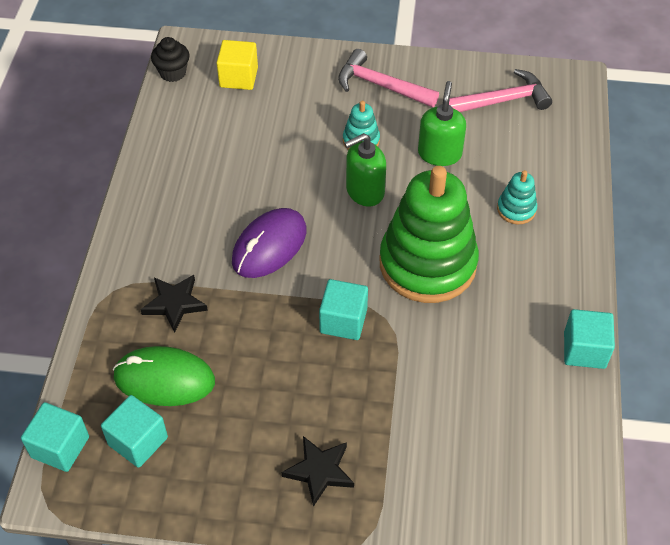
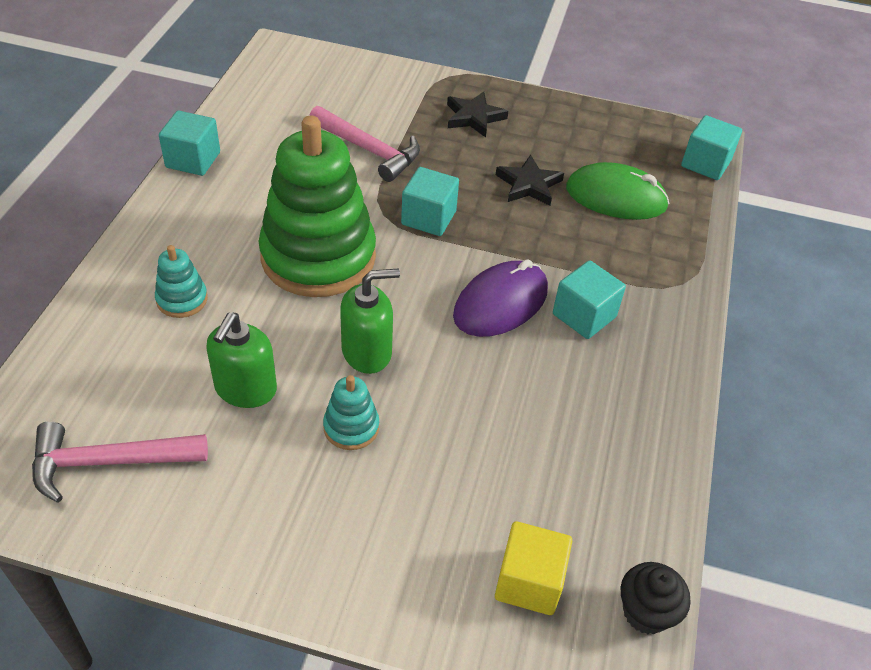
camera: 175 degrees left, 5 degrees down
(138, 441) = (635, 157): turquoise cube -> turquoise cube (584, 315)
(174, 304) = (611, 260): black star -> black star (529, 185)
(380, 86) = (290, 524): pink hammer -> pink hammer (369, 150)

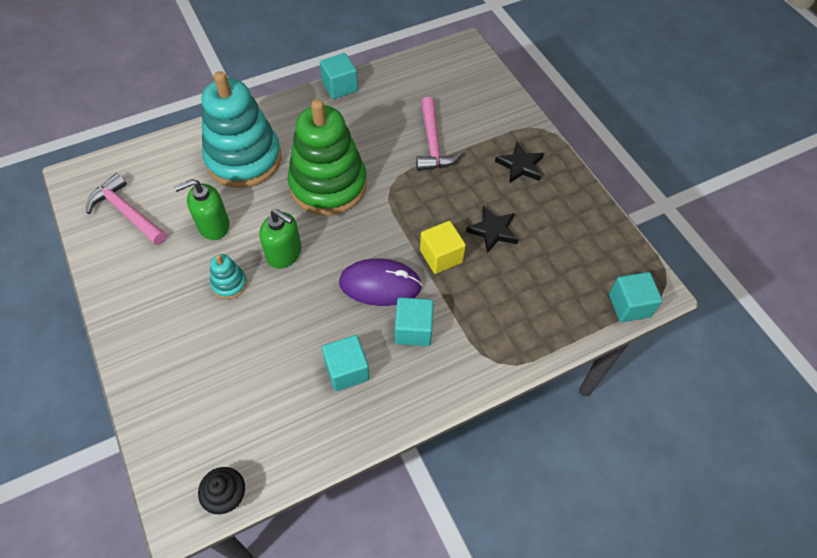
camera: 50 degrees right, 10 degrees up
(182, 299) = (244, 159): turquoise stacking toy -> turquoise stacking toy, size x2.40
(428, 218) = (410, 207): turquoise cube -> turquoise cube (347, 370)
(529, 582) = (201, 428): yellow cube -> yellow cube (441, 256)
(616, 197) = (535, 279): green mouse -> none

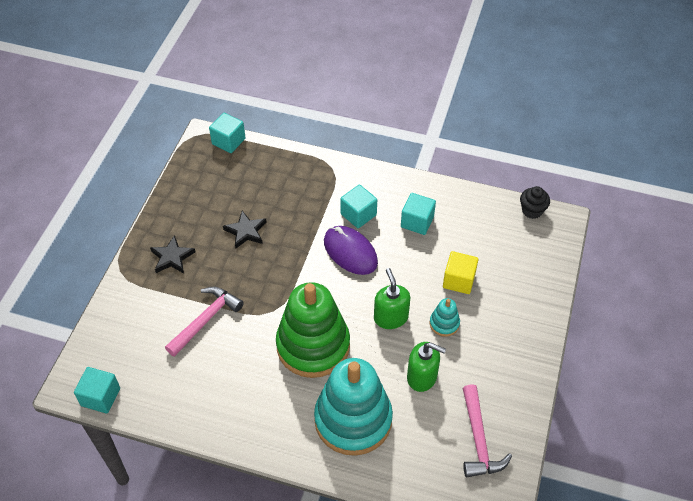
camera: 135 degrees left, 5 degrees down
(340, 86) = (211, 432): turquoise cube -> turquoise cube (100, 397)
(441, 256) = (295, 241): yellow cube -> yellow cube (459, 280)

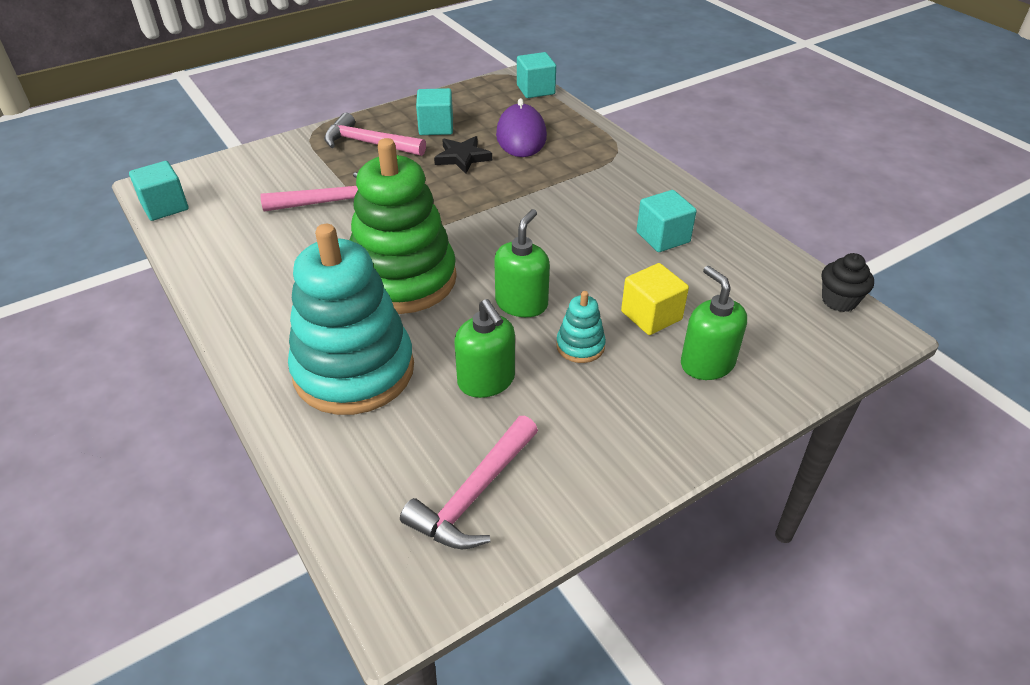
camera: 40 degrees right, 10 degrees down
(172, 257) = (369, 143): black star -> pink hammer
(350, 252) = (549, 224): purple mouse -> purple mouse (521, 136)
(358, 214) = (599, 199): turquoise cube -> turquoise cube (436, 127)
(508, 292) = (707, 363): none -> green soap dispenser

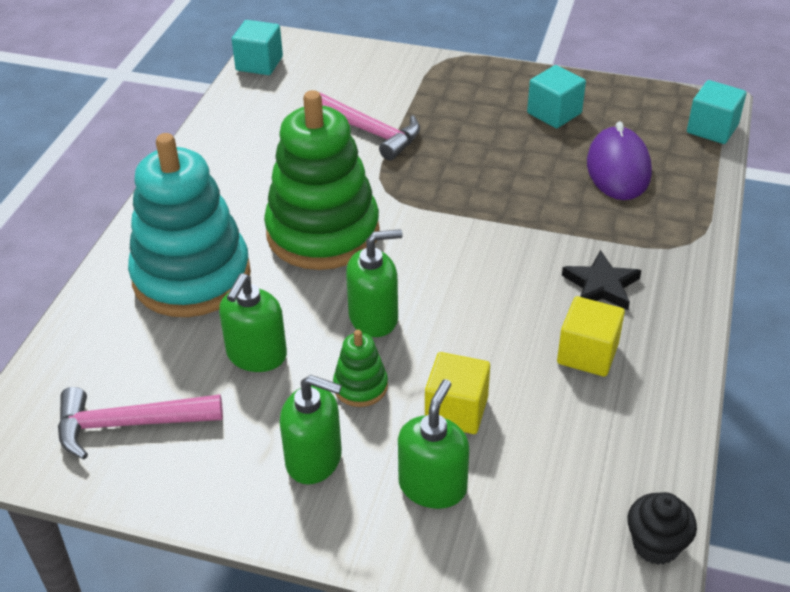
camera: 50 degrees right, 0 degrees up
(369, 143) = (474, 96): pink hammer -> none
(462, 157) = (531, 157): black star -> black star (601, 285)
(521, 136) = (618, 168): purple mouse -> purple mouse turned 45 degrees counterclockwise
(580, 346) = (360, 386): turquoise stacking toy -> green stacking toy
(625, 407) = (314, 459): none -> green soap dispenser
(663, 237) = (587, 354): turquoise cube -> yellow cube

